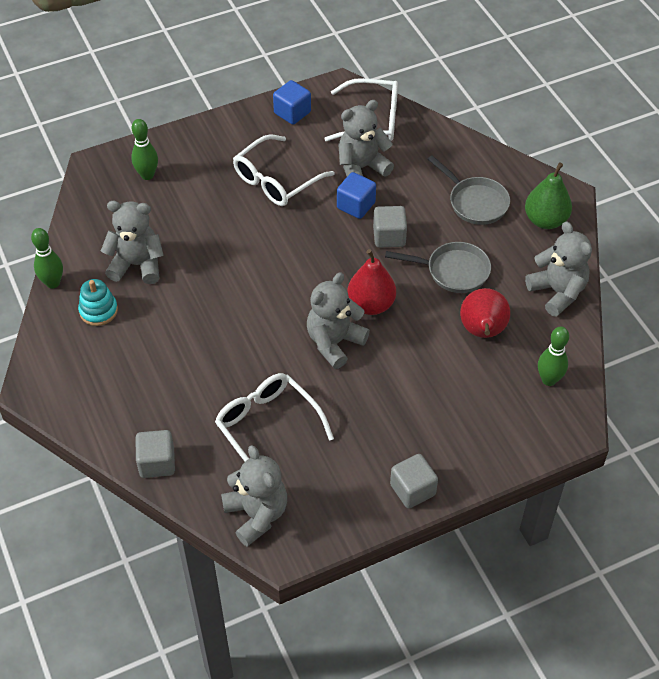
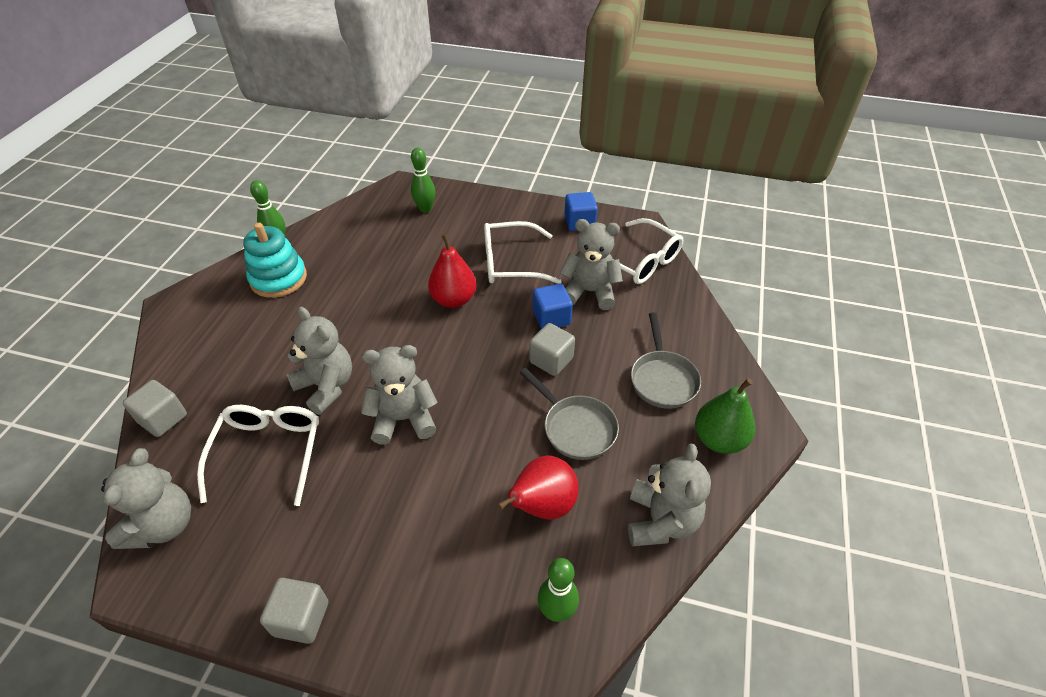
camera: 40 degrees right, 5 degrees down
(98, 311) = (278, 279): turquoise stacking toy -> turquoise stacking toy, size x1.55
(137, 265) = (342, 263): grey teddy bear -> grey teddy bear (326, 386)
(371, 304) = (471, 408): red pear -> red pear (454, 299)

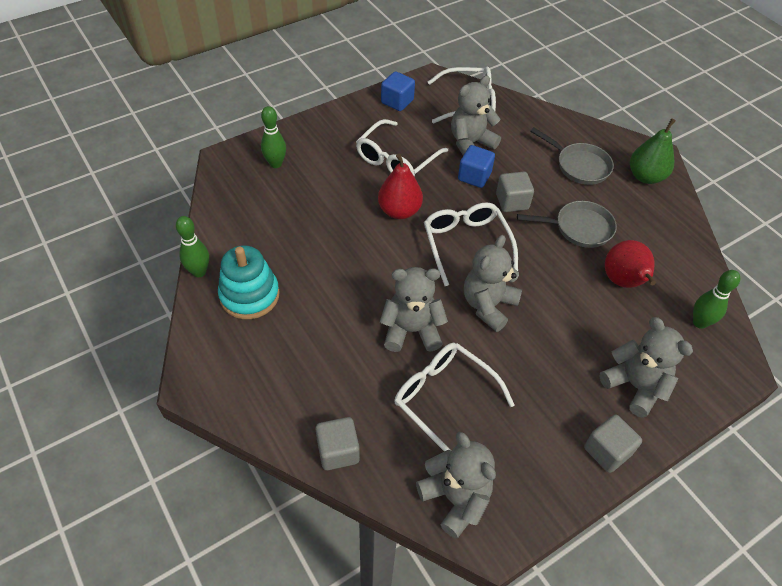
camera: 50 degrees left, 5 degrees up
(462, 361) = (466, 243): none -> white glasses
(661, 521) = (678, 239): grey teddy bear -> grey teddy bear (635, 386)

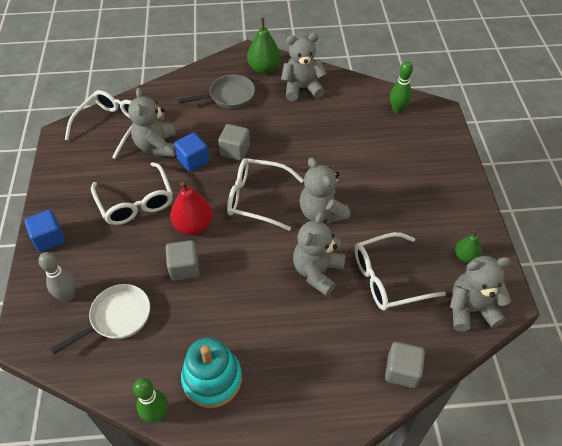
camera: 60 degrees left, 0 degrees up
(273, 204) = (117, 317): none -> white pan
(275, 164) = (68, 295): green bowling pin -> grey bowling pin
(397, 101) = (68, 171): blue cube -> blue cube (49, 238)
(527, 470) = (465, 256): none -> green pear
(579, 228) = (285, 126): grey pan -> none
(607, 451) = (468, 206): grey cube -> grey cube (184, 268)
(623, 282) = (345, 128): red pear -> none
(635, 386) = (428, 166): grey teddy bear -> grey teddy bear (302, 89)

